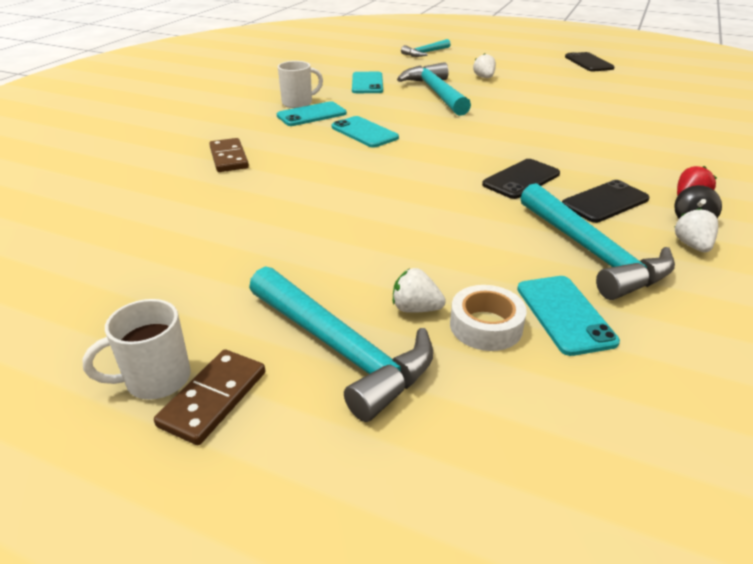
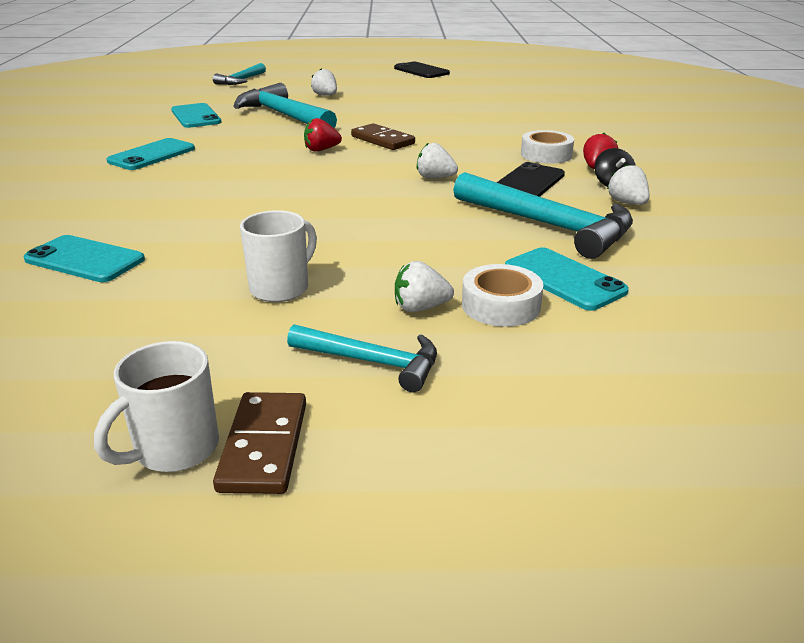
camera: 25 degrees left, 5 degrees down
(228, 158) = (78, 213): brown domino -> brown domino (382, 140)
(298, 103) = (124, 146): white mug -> white mug (281, 288)
(341, 349) = (373, 362): turquoise hammer -> turquoise hammer, size x0.58
(364, 132) = (232, 163): turquoise phone -> turquoise phone (85, 259)
(443, 132) = (321, 150): none -> red strawberry
(521, 179) = (435, 178): black phone -> white strawberry
(646, 174) = (546, 155): none -> white tape

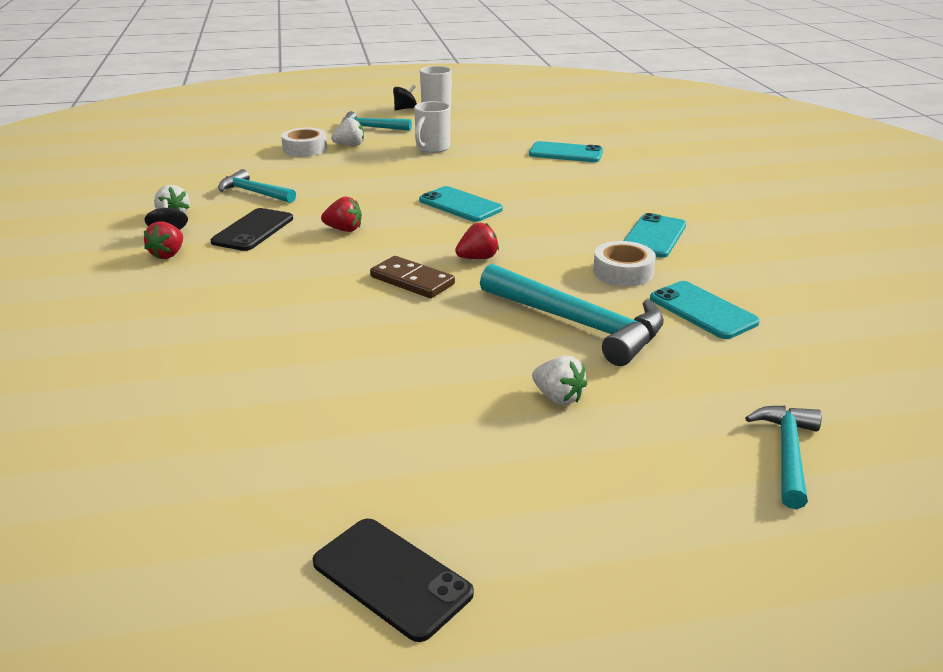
camera: 170 degrees right, 0 degrees up
(263, 446) = (405, 109): brown domino -> black spinning top
(435, 178) = (344, 229): white strawberry -> red strawberry
(546, 155) = (213, 271): white tape -> white tape (623, 272)
(549, 225) = (254, 193): turquoise hammer -> turquoise hammer, size x0.58
(564, 279) = (262, 162): turquoise phone -> turquoise phone (460, 205)

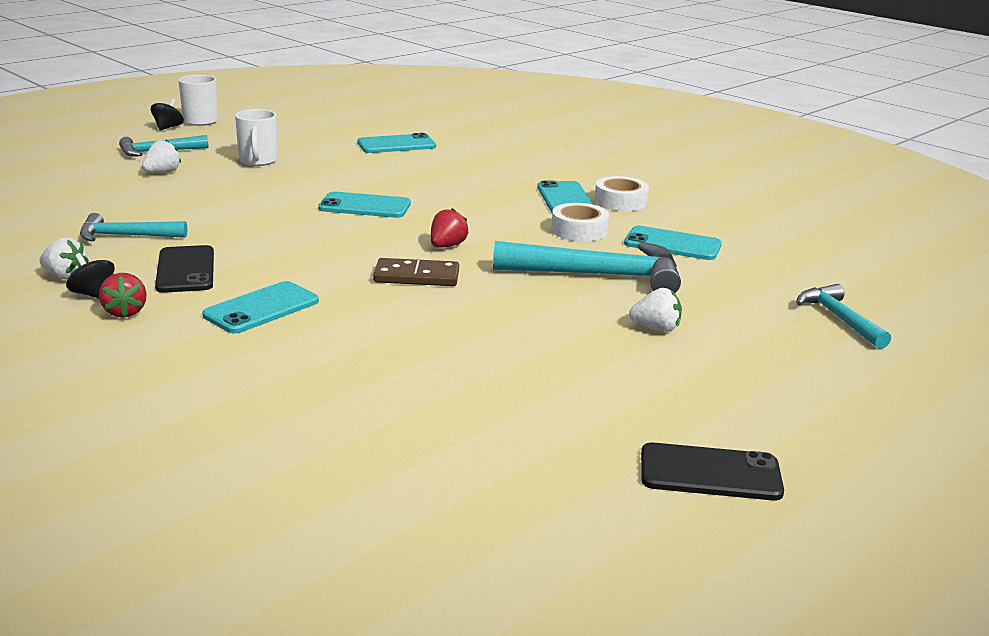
camera: 35 degrees left, 5 degrees down
(258, 277) = (261, 308): none -> turquoise phone
(305, 149) = (114, 184): white tape -> white tape (620, 202)
(344, 229) = (283, 249): red strawberry -> none

